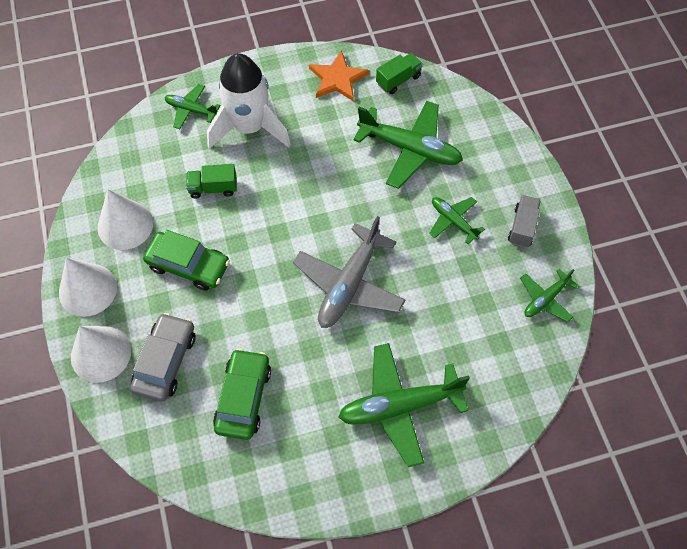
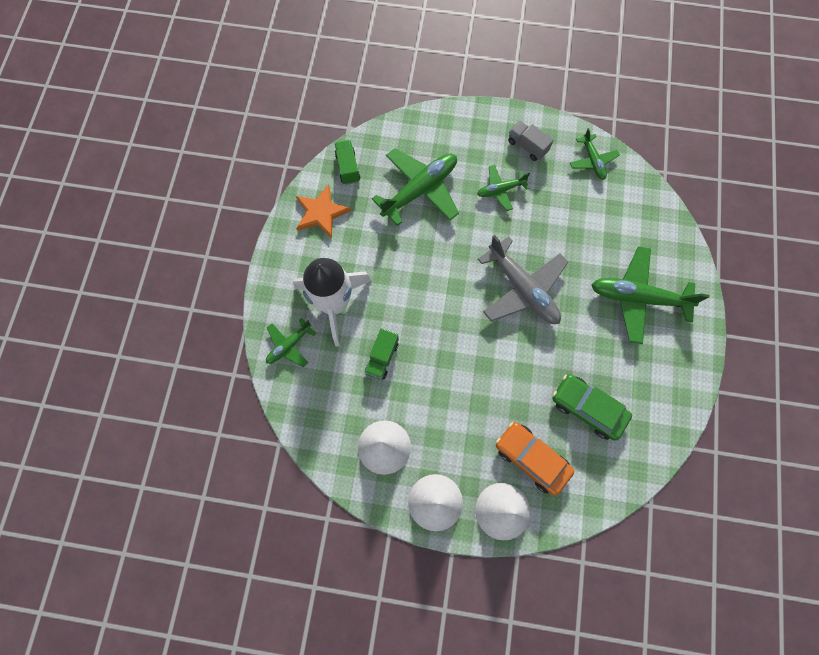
camera: 65 degrees left, 10 degrees up
(165, 361) = (531, 458): grey car -> orange car
(188, 265) = (449, 407): green car -> none
(399, 406) = (637, 298): green plane -> green plane turned 90 degrees clockwise

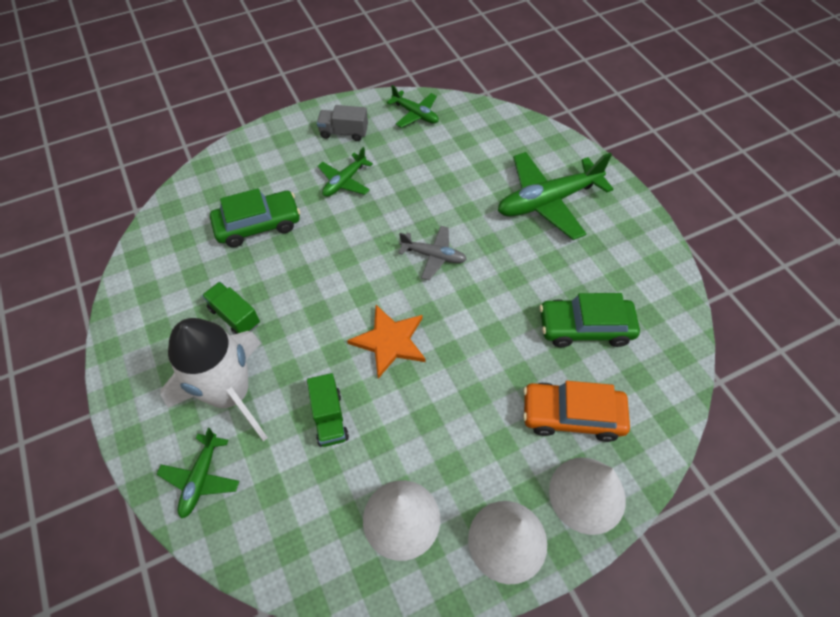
camera: 35 degrees left, 15 degrees down
(321, 213) = (153, 307): orange star -> orange star (390, 341)
(348, 167) = (159, 246): green truck -> green truck (235, 316)
(420, 190) = (258, 225): green plane -> green car
(522, 289) = (433, 256): grey plane -> grey plane, size x0.54

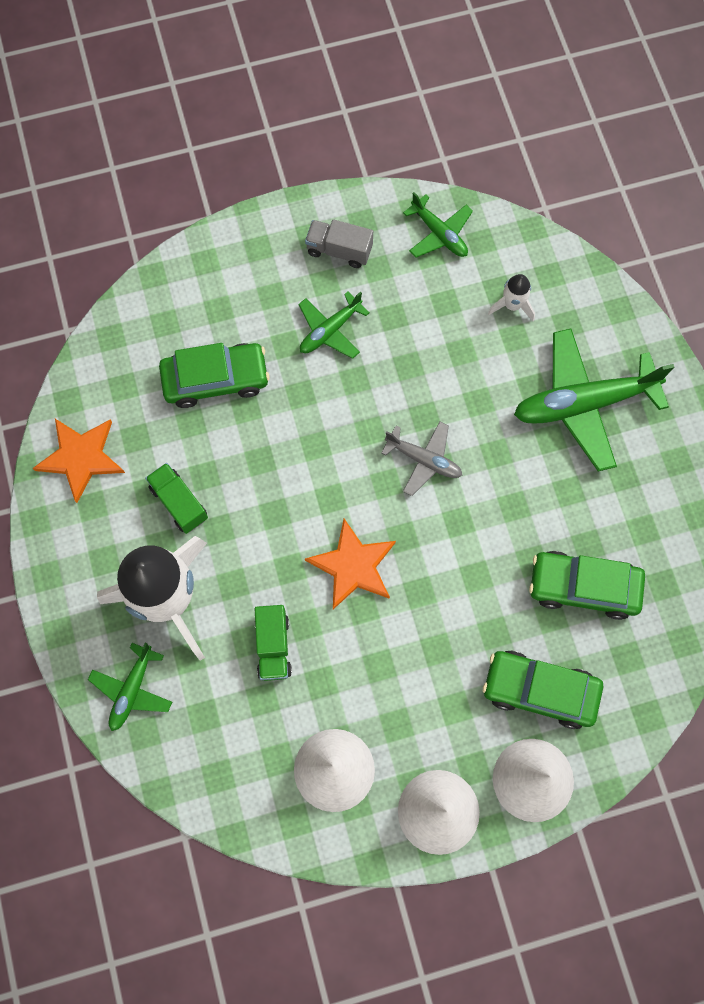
camera: 10 degrees right, 15 degrees up
(148, 295) = (81, 457): none -> orange star
(478, 148) = (512, 305): none -> white rocket
(572, 415) = (540, 691): orange car -> green car

